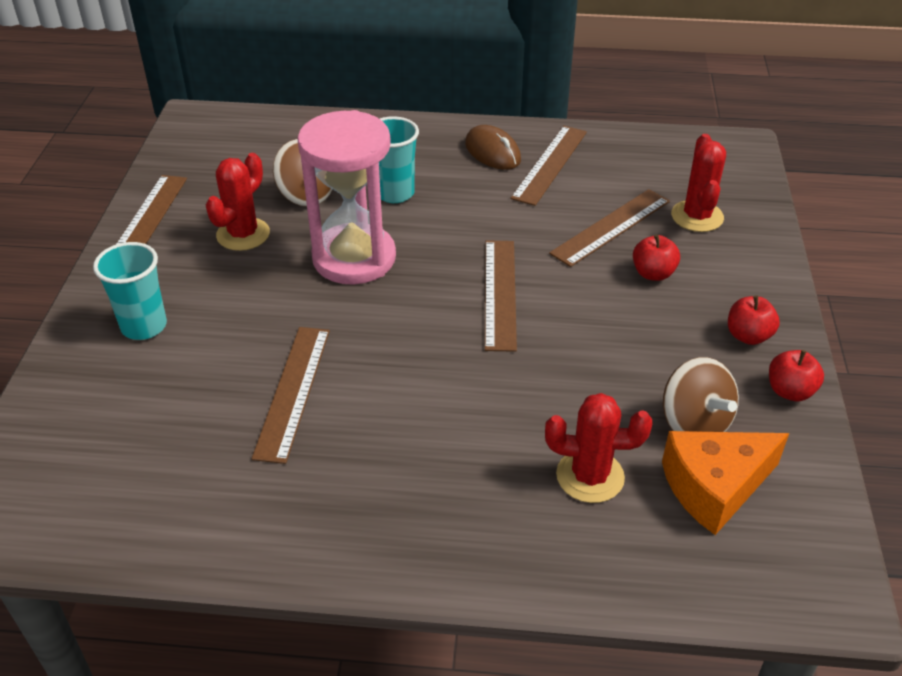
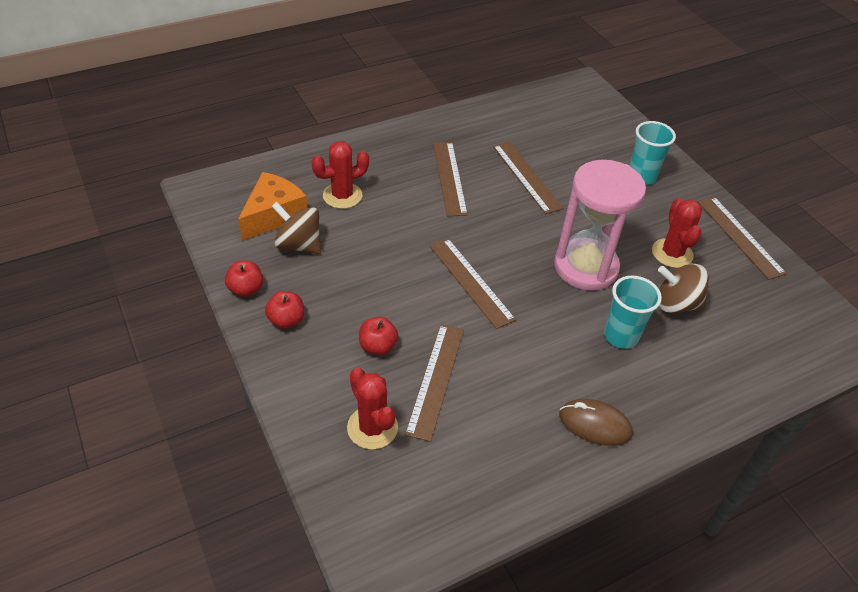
camera: 145 degrees right, 5 degrees up
(550, 164) = (535, 433): brown ruler -> brown ruler (449, 178)

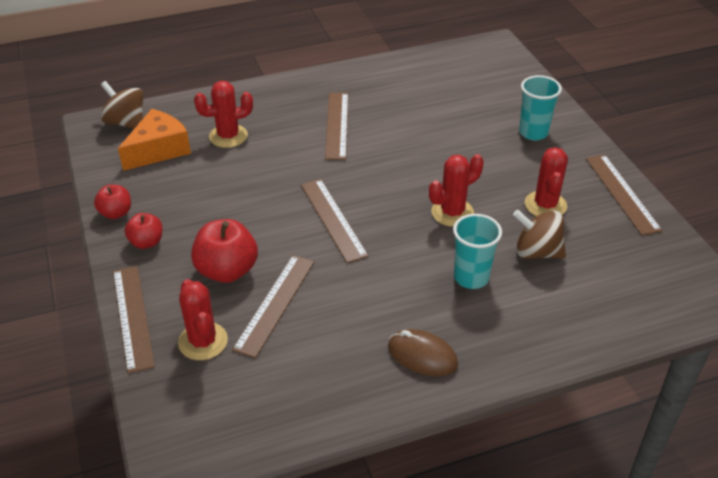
camera: 10 degrees right, 5 degrees down
(299, 245) = (175, 177): brown spinning top -> brown spinning top (126, 123)
(378, 346) = (227, 270): red apple -> red apple, size x1.70
(526, 176) = (414, 127): brown ruler -> brown ruler (133, 317)
(585, 267) = (452, 212): pink hourglass -> red cactus

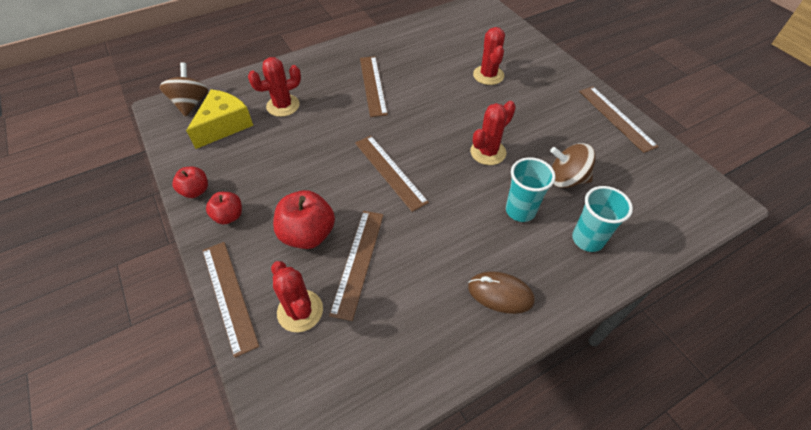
camera: 10 degrees left, 10 degrees up
(126, 123) = (191, 103): brown spinning top -> brown spinning top turned 60 degrees clockwise
(159, 150) = (224, 125): orange cheese -> yellow cheese
(533, 132) = (531, 74): turquoise cup -> turquoise cup (587, 239)
(545, 205) = (560, 136): red cactus -> red cactus (488, 75)

